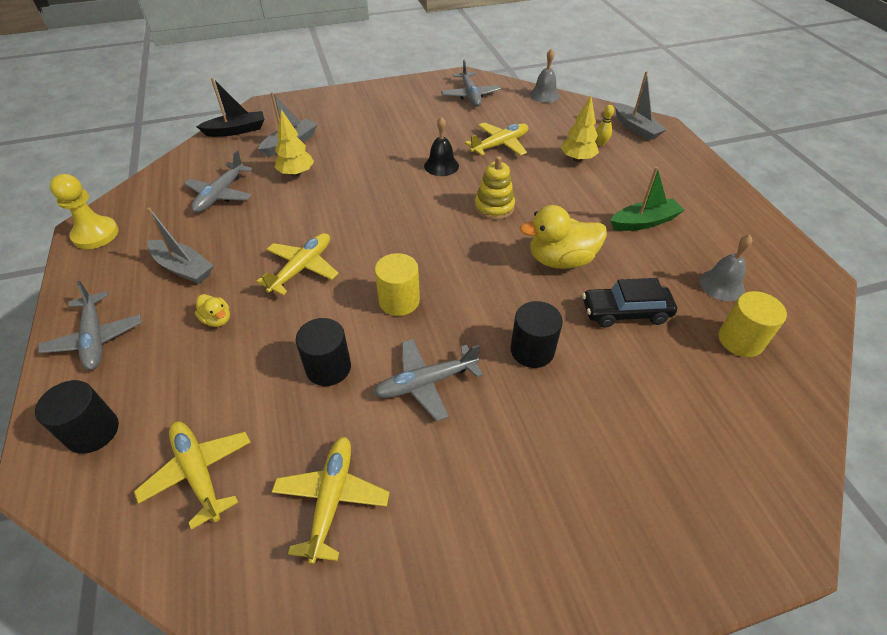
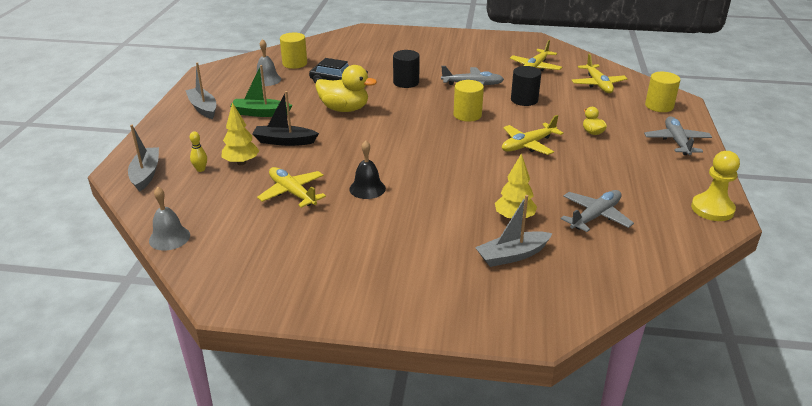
camera: 155 degrees left, 15 degrees down
(93, 431) = (659, 106): black cylinder -> yellow cylinder
(183, 268) = (622, 166): grey boat -> grey boat (203, 108)
(236, 130) = (579, 295): black boat -> black boat (284, 141)
(470, 95) = (253, 264): grey plane -> none
(494, 207) = (355, 146): yellow stacking toy -> none
(499, 145) = (292, 193): yellow plane -> yellow plane turned 60 degrees clockwise

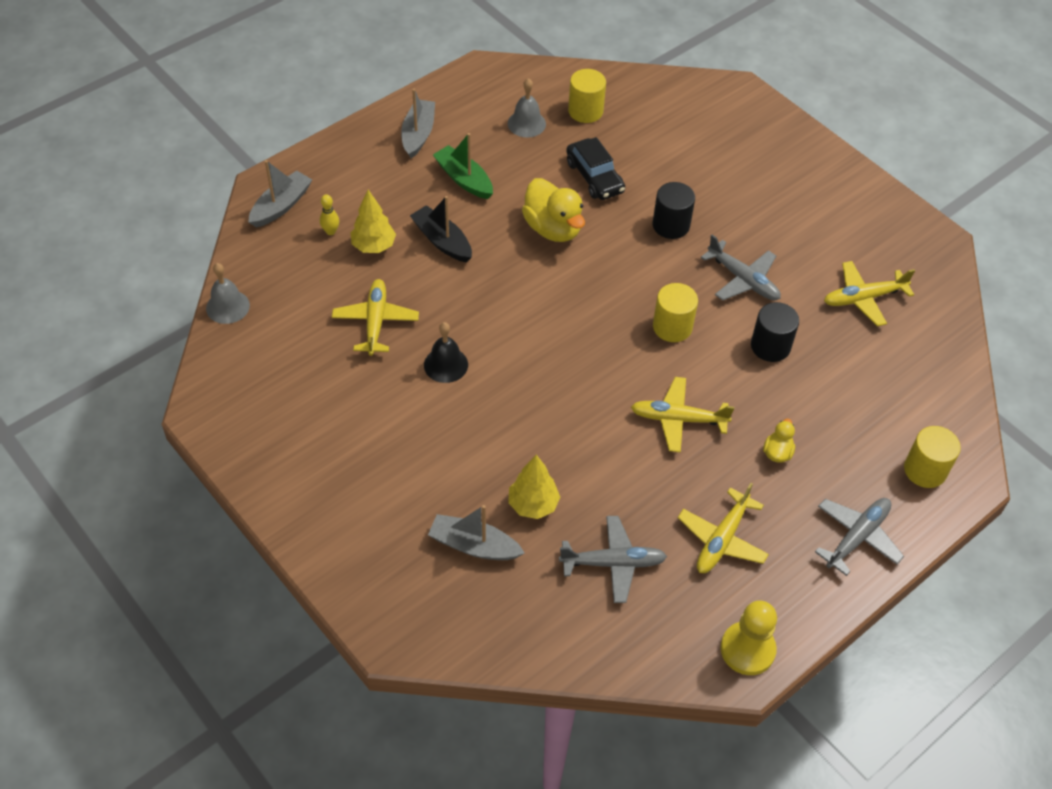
camera: 40 degrees right, 20 degrees up
(598, 84) = (902, 381): yellow plane -> yellow plane (722, 539)

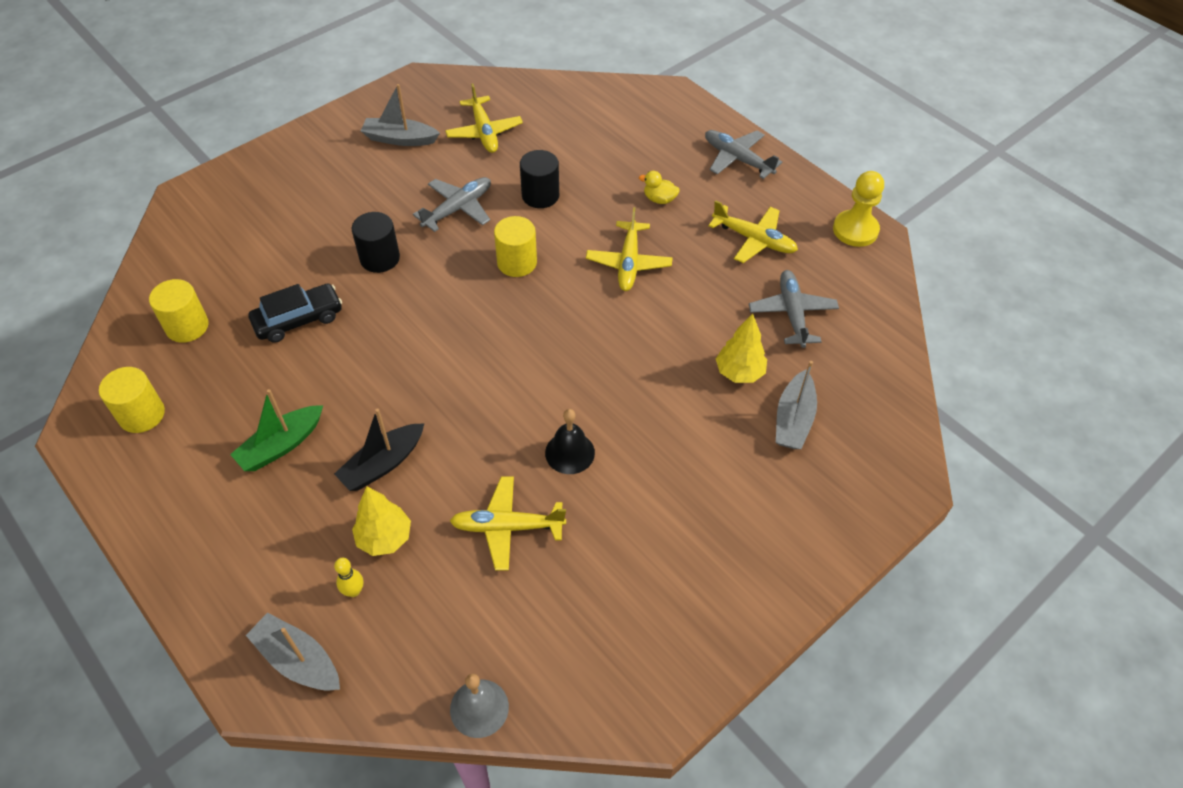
camera: 90 degrees left, 0 degrees up
(418, 134) = (189, 499): grey boat -> grey boat (400, 139)
(526, 123) = (195, 383): grey bell -> none
(553, 228) = (373, 357): yellow duck -> none
(925, 470) = (667, 115): yellow cylinder -> yellow cylinder (142, 414)

